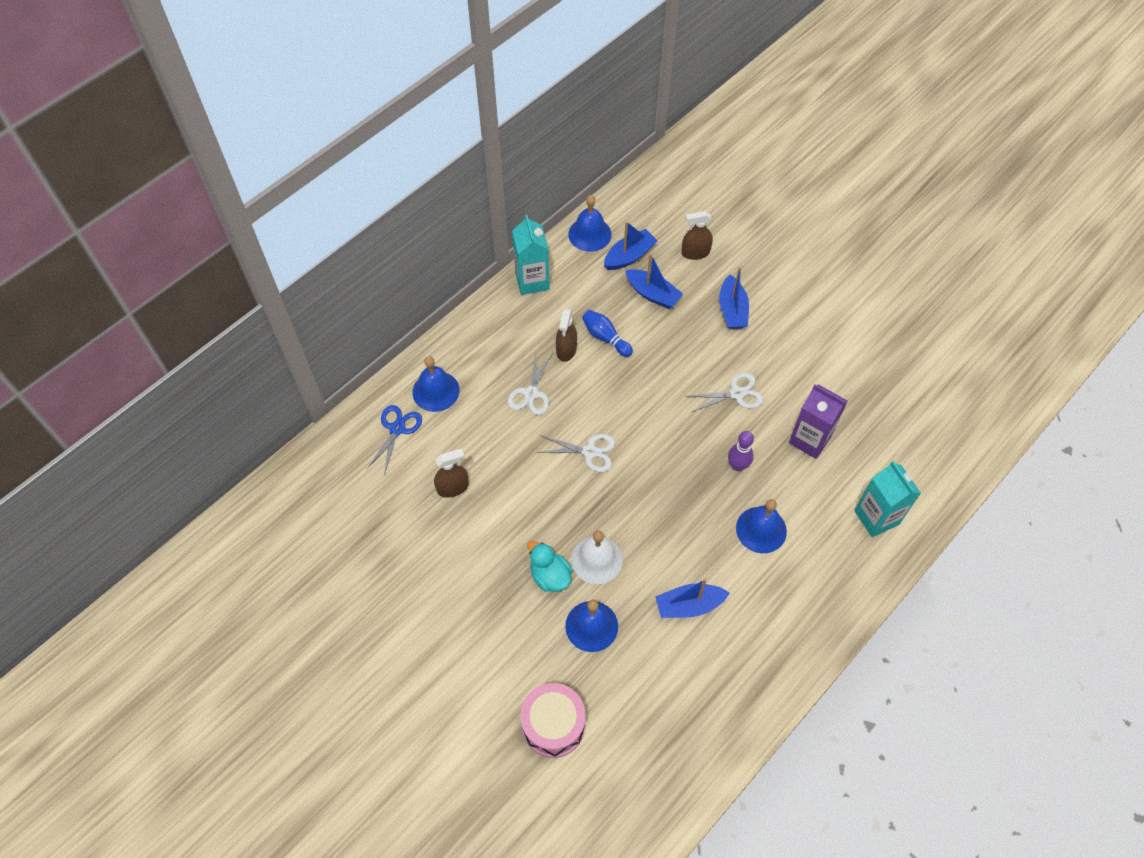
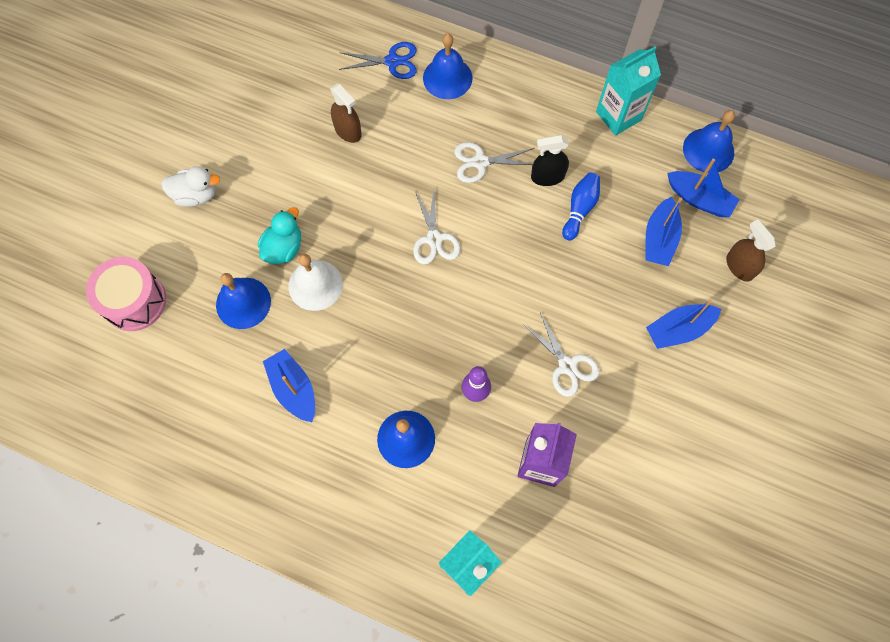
camera: 70 degrees right, 10 degrees up
(462, 639) = (196, 195): none -> white duck
(566, 349) = (547, 177): brown spray bottle -> black spray bottle

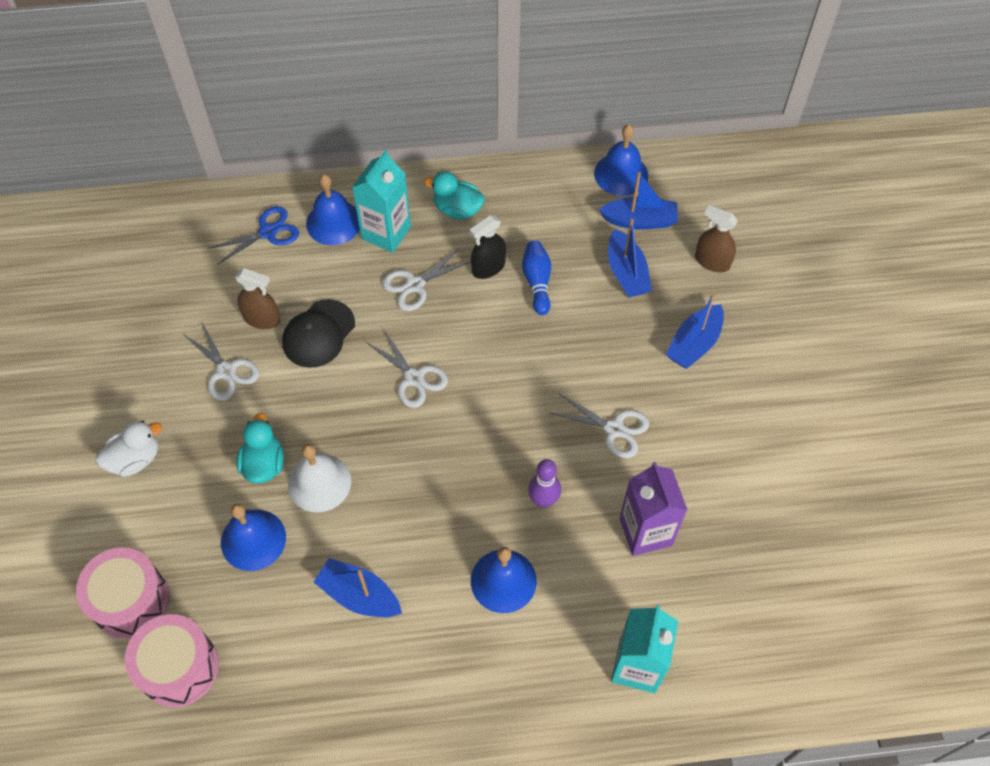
camera: 30 degrees left, 10 degrees down
(139, 370) = (179, 667): none -> pink drum
(298, 159) = (226, 371): none -> white scissors
(383, 165) = (318, 334): none -> black cap
(552, 115) = (457, 209): none -> turquoise duck
(618, 116) = (520, 182): turquoise carton -> turquoise carton (386, 233)

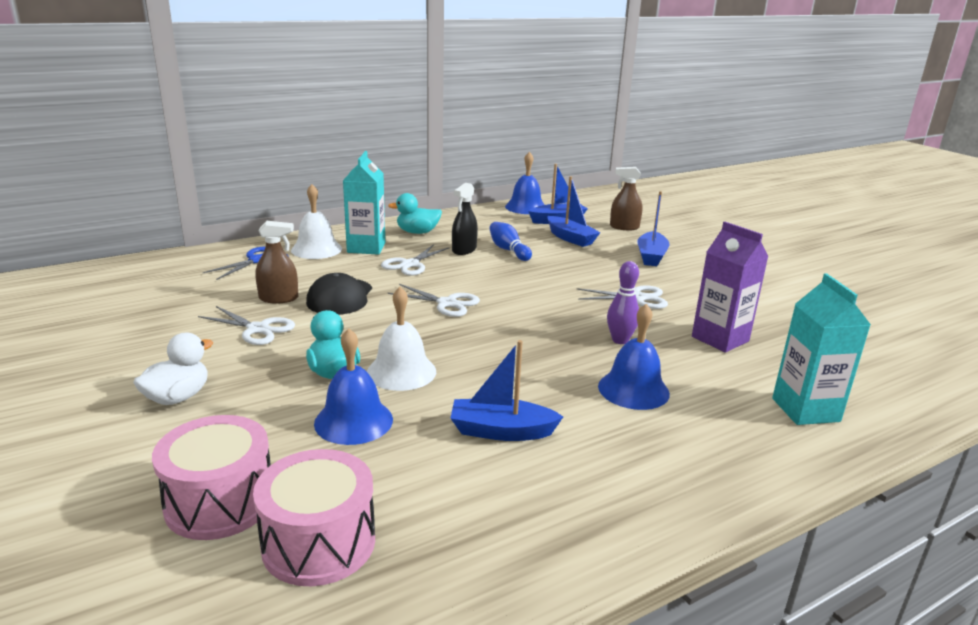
camera: 25 degrees left, 35 degrees down
(333, 222) = (316, 249): blue bell -> white bell

